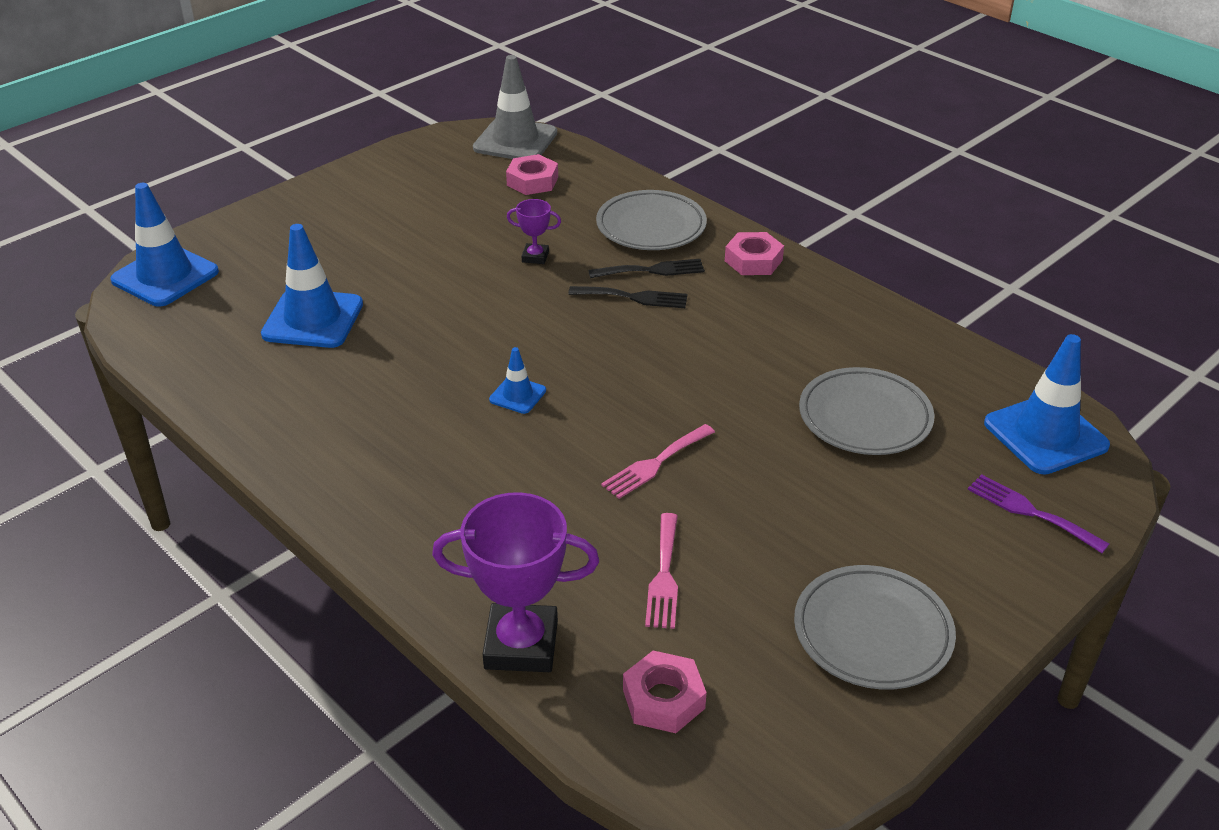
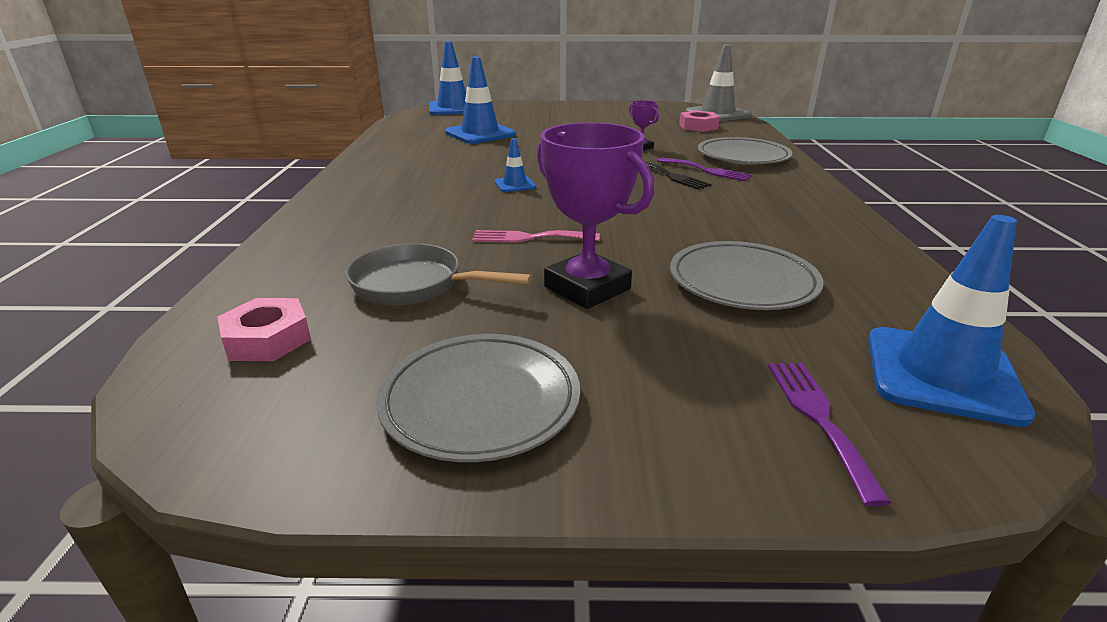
camera: 45 degrees right, 10 degrees down
(521, 645) = (273, 269): purple trophy -> purple trophy (587, 288)
(652, 270) = (707, 170): black fork -> purple fork
(664, 576) = (415, 284): pink fork -> grey pan
(753, 260) = (795, 187): pink nut -> none

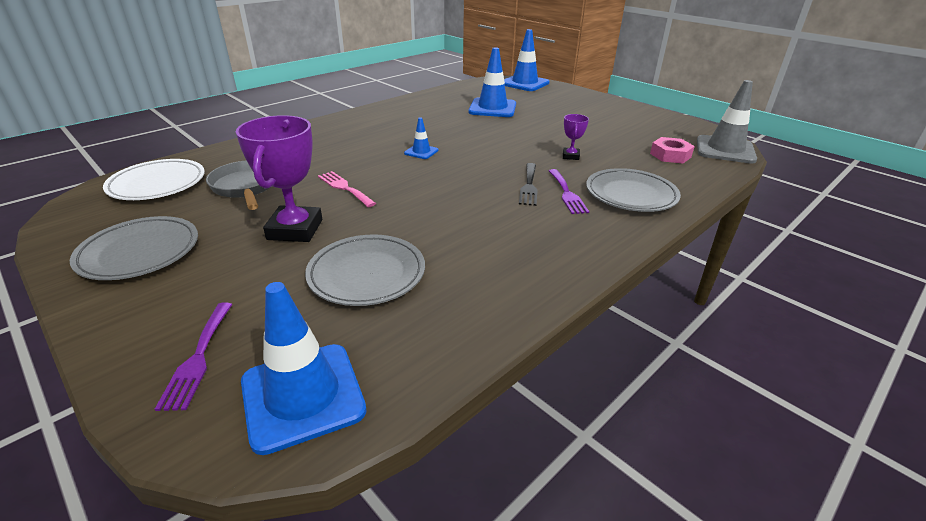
camera: 45 degrees right, 5 degrees up
(267, 339) = (157, 184): pink nut -> white plate
(818, 418) = (198, 358): purple fork -> purple fork turned 135 degrees clockwise

